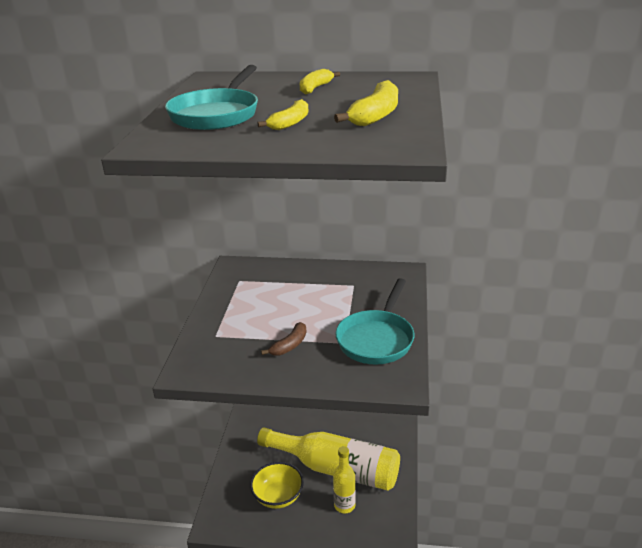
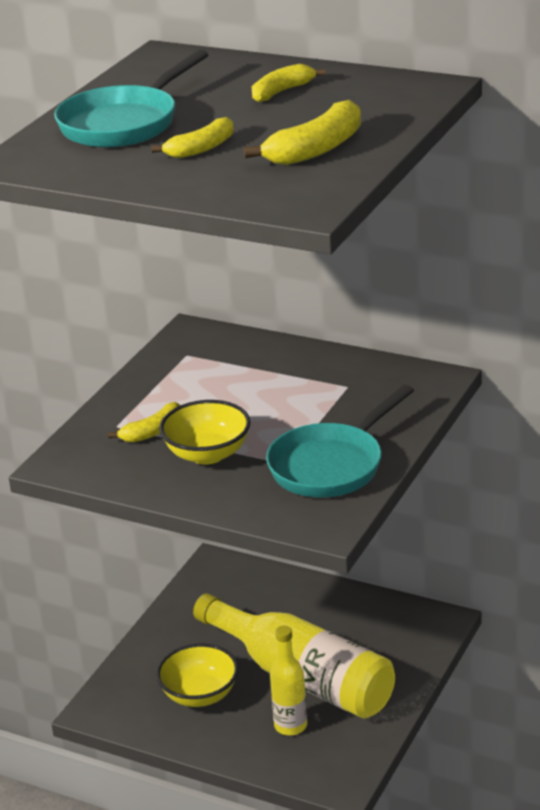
camera: 20 degrees right, 0 degrees up
(243, 336) = (152, 432): none -> yellow banana
(289, 345) = (207, 454): brown banana -> yellow bowl

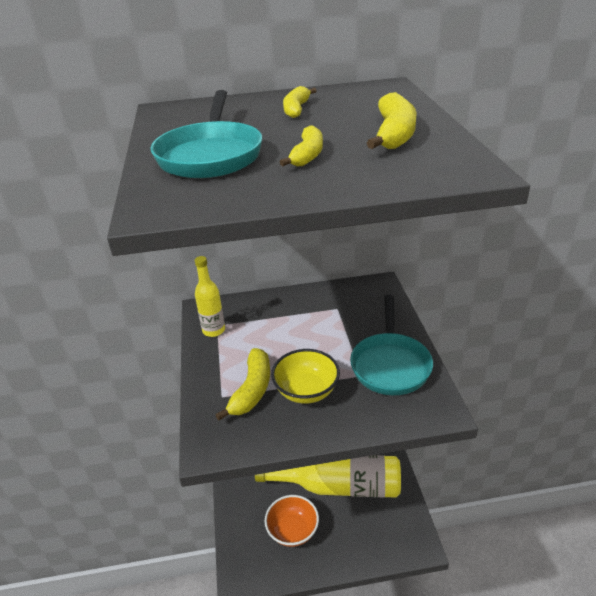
camera: 35 degrees left, 5 degrees up
(152, 432) = (252, 390): yellow banana -> yellow banana, size x1.52
(200, 695) = (293, 530): yellow bowl -> orange bowl
(290, 726) = (360, 522): yellow bottle -> yellow bottle (214, 330)

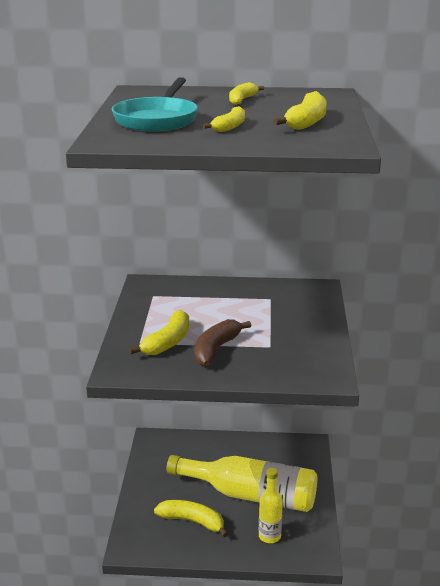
camera: 10 degrees right, 10 degrees down
(214, 330) = (149, 298): yellow bottle -> yellow bottle (269, 536)
(293, 530) = (192, 521): orange bowl -> yellow banana
(306, 391) = (216, 349): yellow bowl -> brown banana
(390, 365) = (300, 343): turquoise pan -> none

